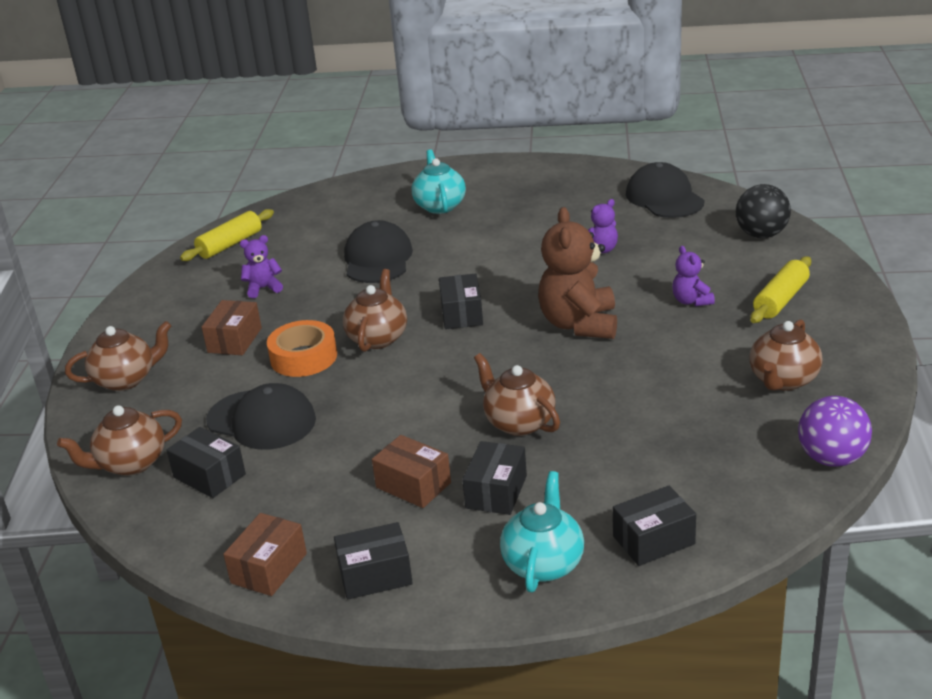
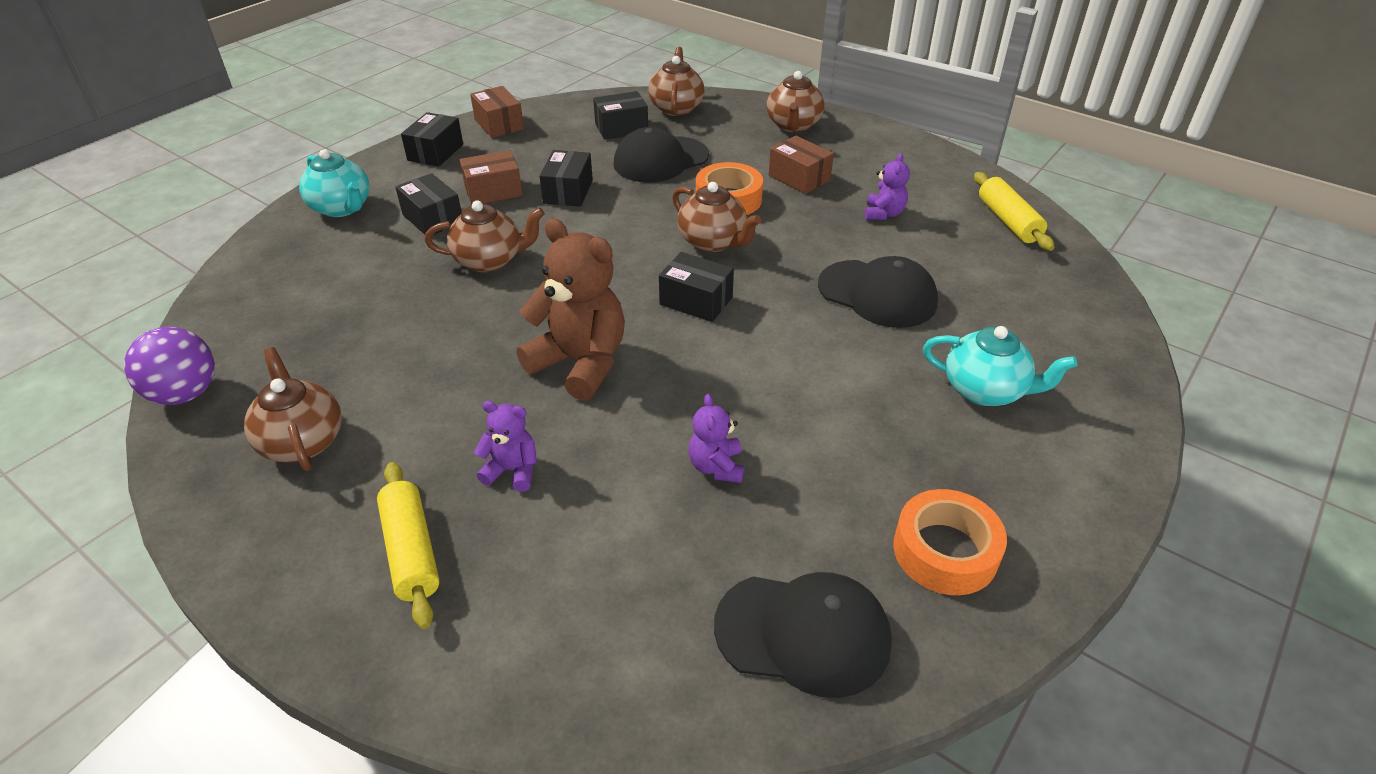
camera: 120 degrees right, 10 degrees up
(573, 185) = (945, 551): none -> orange tape
(653, 540) = (282, 257): black box -> black box (568, 191)
(761, 234) = (570, 666): black ball -> none

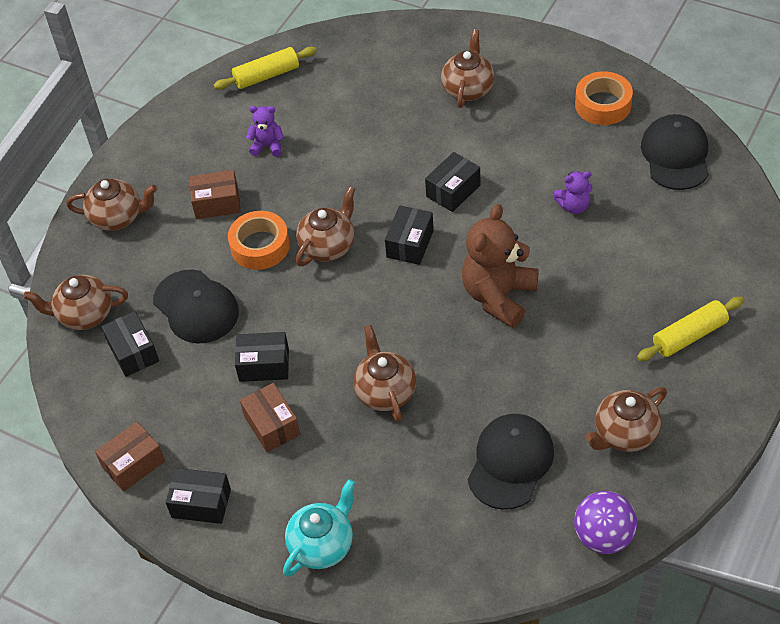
camera: 95 degrees left, 10 degrees up
(433, 218) = (328, 459): black box -> black box (453, 191)
(512, 470) = (610, 305): purple teddy bear -> none
(799, 178) = (217, 203): brown box -> brown box turned 45 degrees clockwise
(877, 294) = (378, 143): black cap -> black cap (510, 462)
(985, 390) = (468, 89): turquoise teapot -> brown teapot

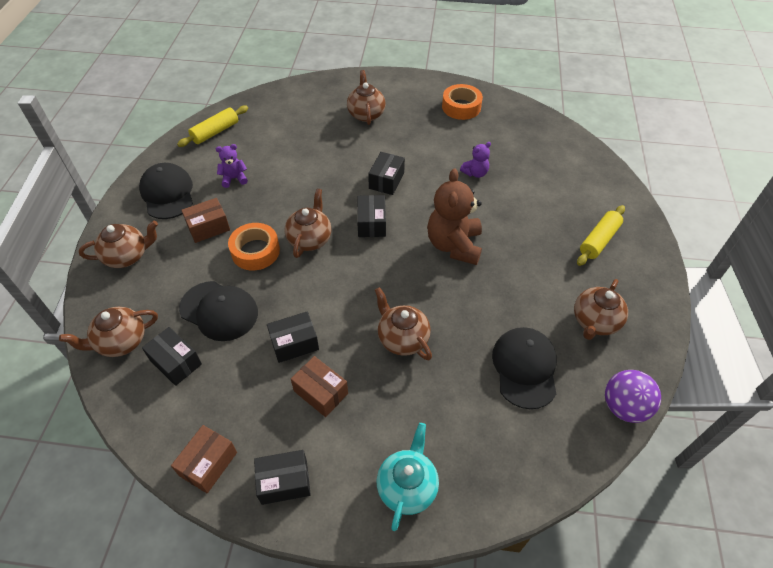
camera: 25 degrees left, 0 degrees up
(675, 155) = (524, 128): black cap -> black cap (167, 193)

